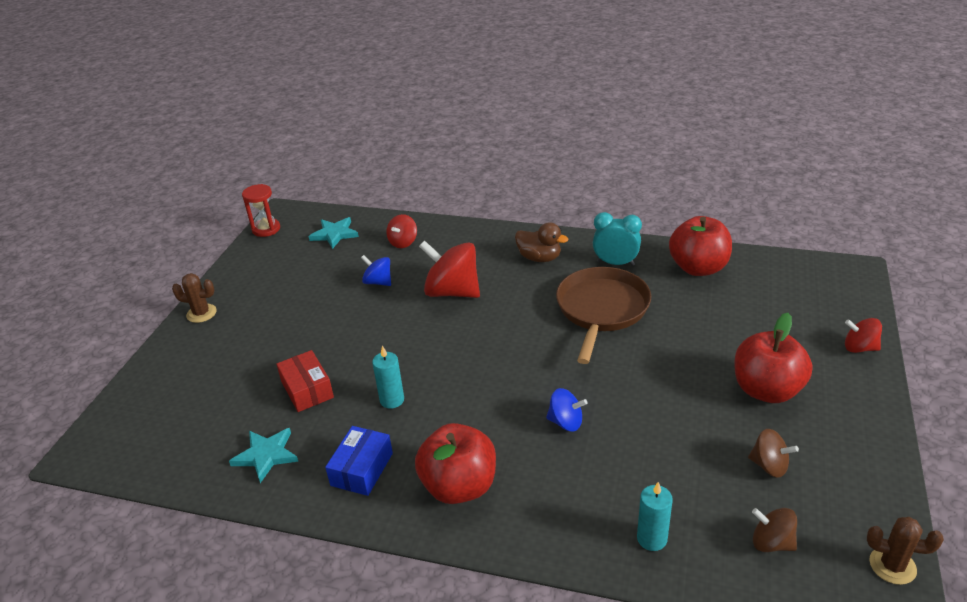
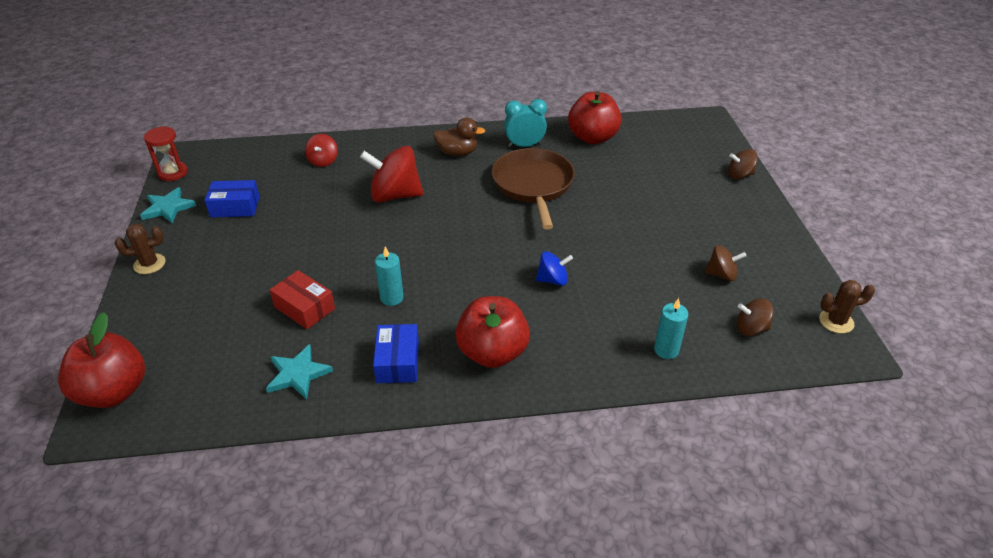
camera: 25 degrees left, 5 degrees up
(300, 273) = (235, 207): none -> blue box
(334, 234) = (249, 165): turquoise star -> turquoise star (168, 208)
(378, 282) = (319, 200): blue spinning top -> none
(766, 390) = (691, 220): red apple -> red apple (114, 391)
(859, 348) = (740, 175): red spinning top -> brown spinning top

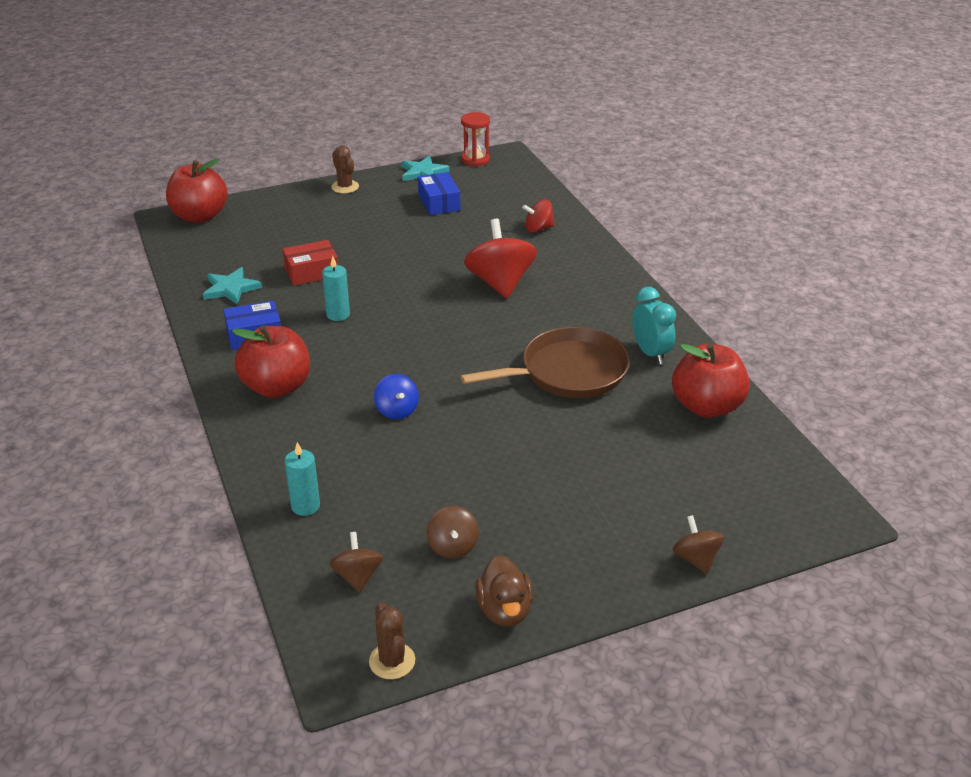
camera: 75 degrees right, 5 degrees down
(304, 308) = (311, 272): red box -> red box turned 45 degrees clockwise
(457, 153) = (604, 307): brown duck -> brown duck (504, 610)

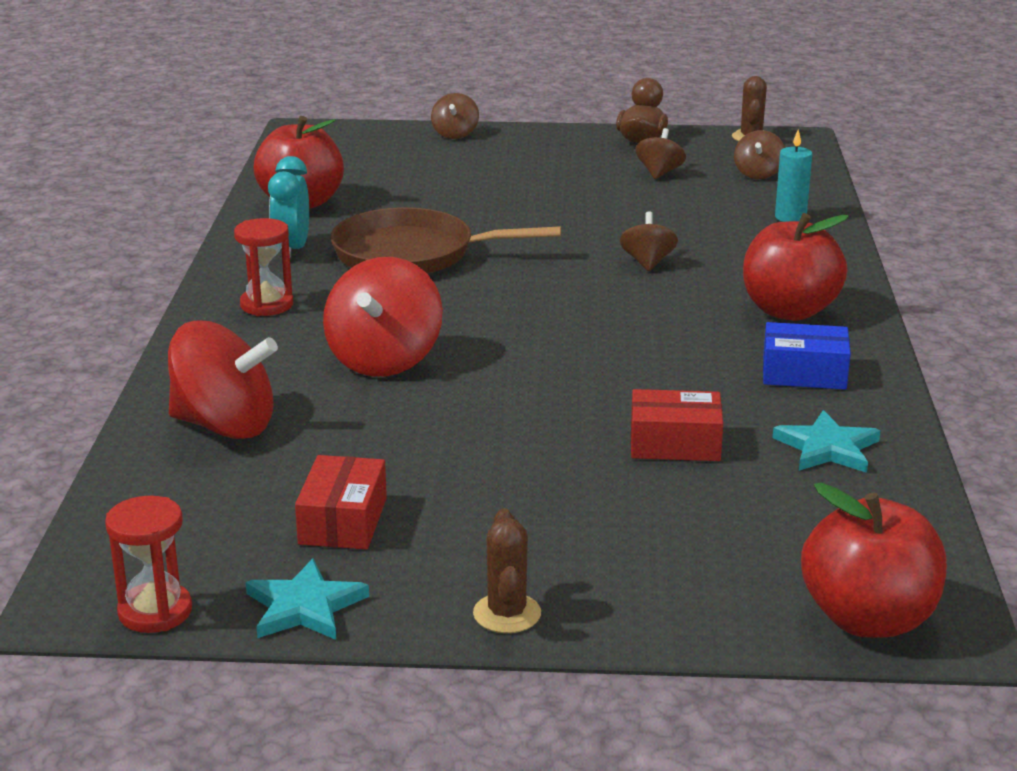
camera: 155 degrees left, 10 degrees down
(338, 314) = (663, 372): turquoise candle -> none
(397, 410) = (647, 262): blue spinning top -> brown spinning top
(439, 202) = (343, 521): blue box -> red box
(538, 228) = (225, 426): red spinning top -> red spinning top, size x1.87
(609, 303) = (267, 305): none -> red hourglass

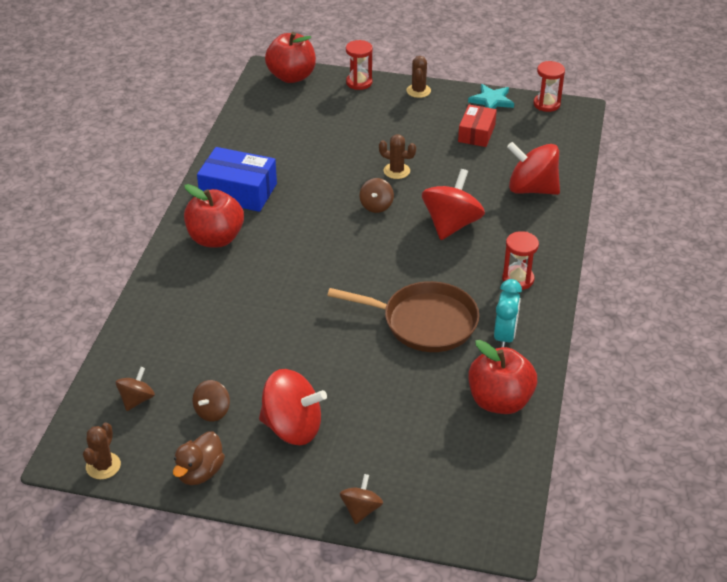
camera: 170 degrees left, 15 degrees up
(510, 431) = (396, 171): none -> brown cactus
(556, 170) = (292, 427): none -> red spinning top
(647, 262) = (275, 294): brown spinning top -> brown spinning top (376, 206)
(675, 443) = (324, 156): red box -> none
(676, 621) = (359, 82): none -> red hourglass
(790, 217) = (152, 335): turquoise candle -> none
(804, 373) = (238, 191): blue box -> blue box, size x1.55
(827, 448) = (257, 147): turquoise star -> none

